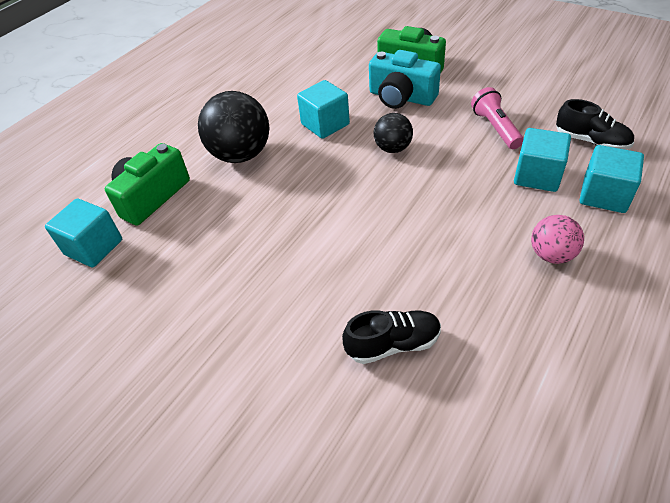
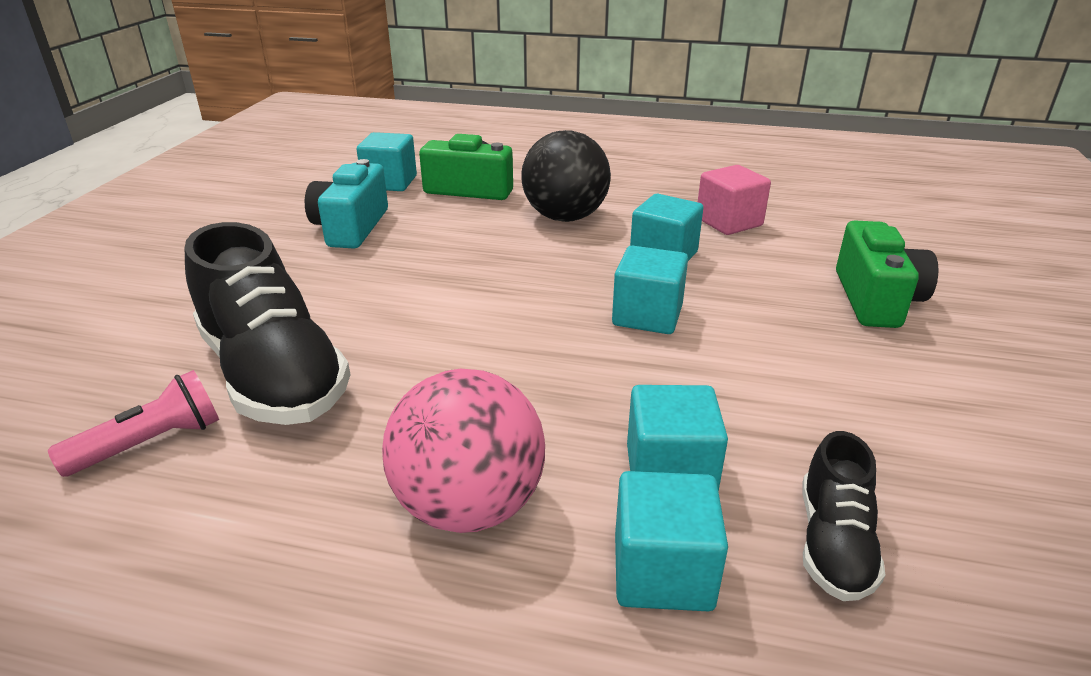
camera: 65 degrees right, 15 degrees down
(297, 87) = (729, 222): none -> pink cube
(393, 148) = (647, 315): black ball -> turquoise cube
(393, 344) = (273, 374): black shoe -> black shoe, size x1.95
(401, 97) = (781, 303): turquoise camera -> turquoise camera (351, 227)
(495, 128) = (776, 407): pink flashlight -> pink flashlight (151, 443)
(551, 255) = (469, 506): pink ball -> pink ball, size x1.79

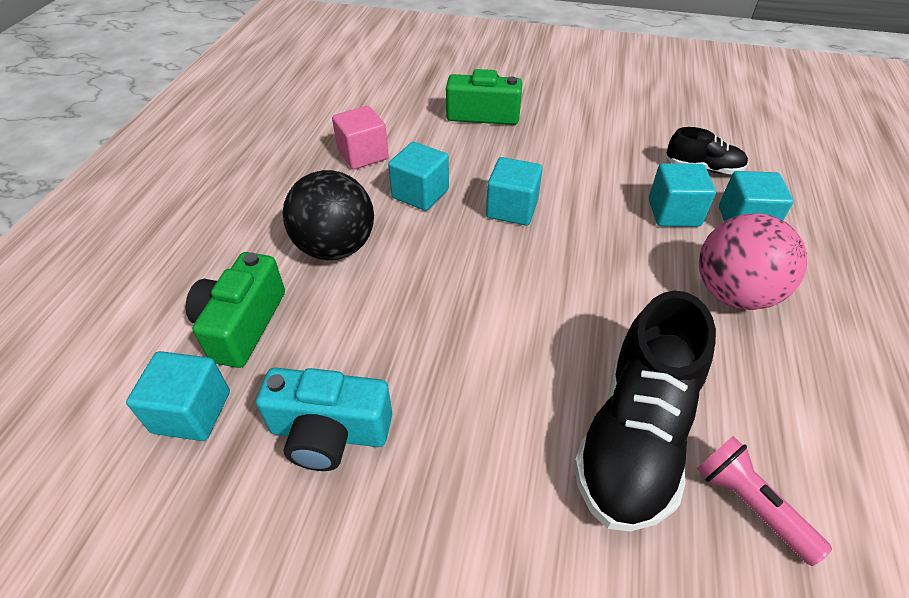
camera: 90 degrees left, 15 degrees up
(273, 374) = (634, 435): black shoe -> black shoe turned 150 degrees clockwise

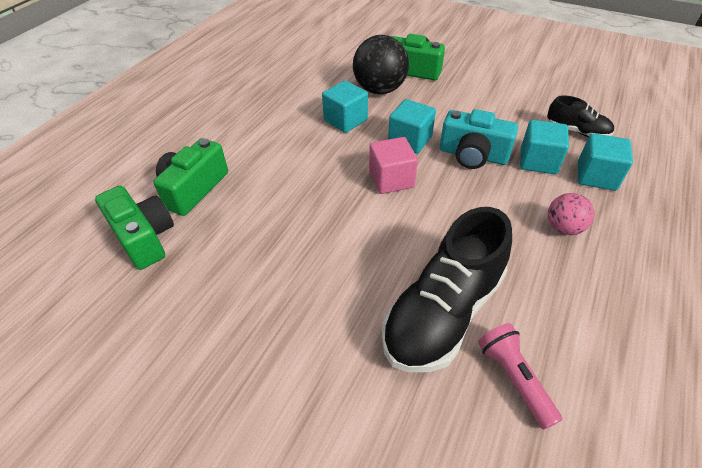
camera: 15 degrees right, 0 degrees up
(192, 412) = (144, 238): turquoise cube -> green camera
(329, 432) = (227, 267): turquoise camera -> turquoise camera (473, 155)
(335, 247) = (272, 148): black ball -> black ball (379, 90)
(363, 155) = (314, 88): pink cube -> pink cube (391, 179)
(733, 293) = (563, 228): pink ball -> pink ball, size x0.56

